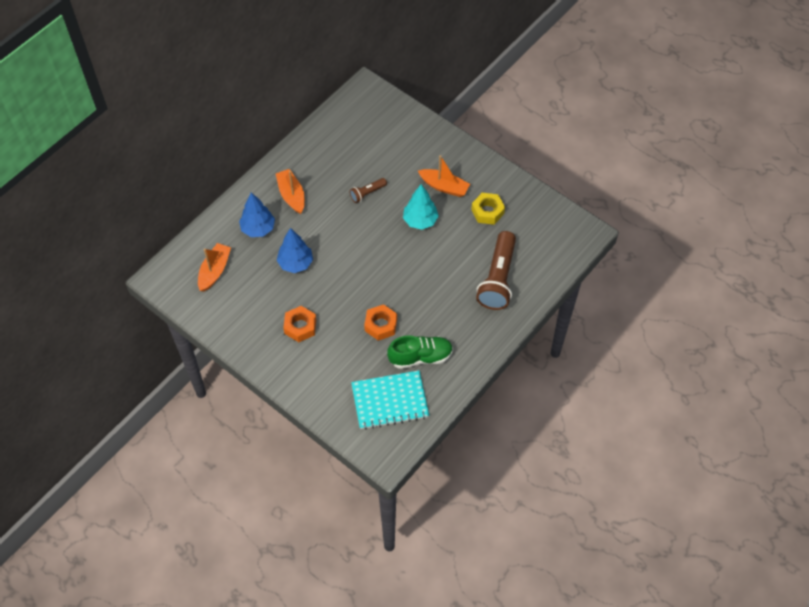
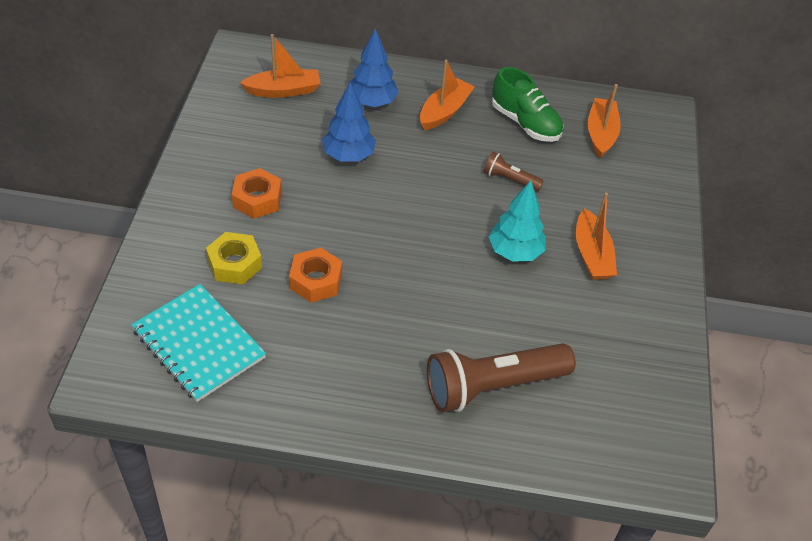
camera: 55 degrees right, 10 degrees down
(362, 129) = (601, 134): none -> orange boat
(420, 357) = (293, 349): green shoe -> green shoe (525, 123)
(487, 211) = (596, 322): yellow nut -> yellow nut (234, 264)

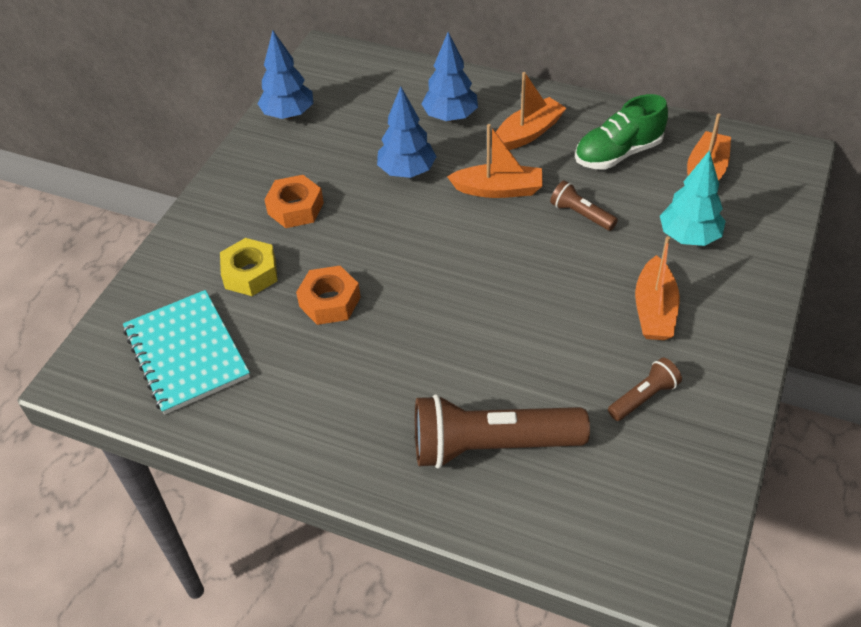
camera: 20 degrees right, 0 degrees up
(222, 112) = (288, 114): none -> blue tree
(283, 90) = (359, 97): orange boat -> orange boat (498, 190)
(515, 252) = (563, 296): turquoise tree -> turquoise tree (689, 237)
(525, 123) = (618, 154): green shoe -> green shoe turned 90 degrees clockwise
(603, 328) = (643, 397): none -> brown flashlight

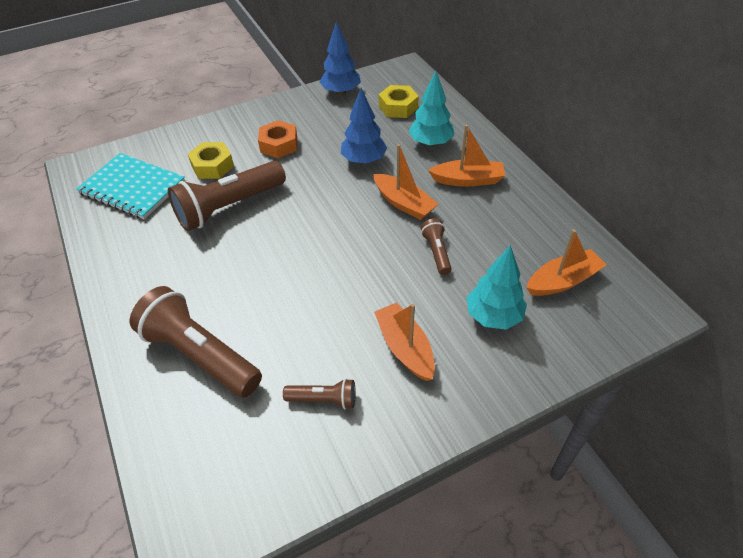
camera: 40 degrees right, 0 degrees up
(186, 353) = (132, 187): turquoise notebook -> turquoise notebook turned 75 degrees counterclockwise
(330, 302) = (229, 207): orange nut -> brown flashlight
(372, 98) = (398, 107): none -> yellow nut
(450, 117) = (430, 143): blue tree -> turquoise tree
(618, 154) = (513, 228): green shoe -> none
(654, 310) = (405, 348): orange boat -> orange boat turned 105 degrees clockwise

